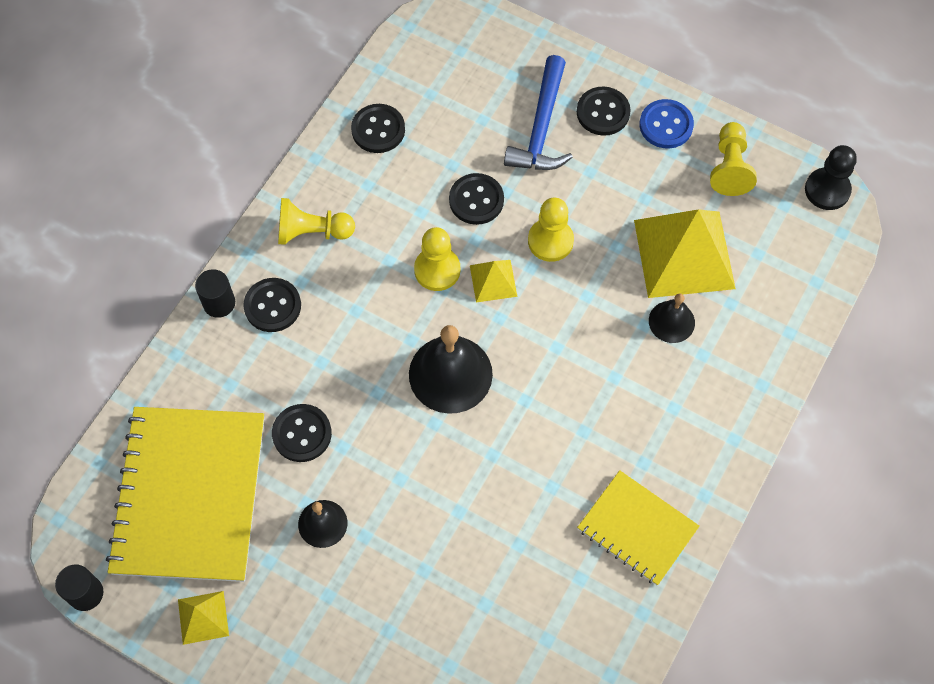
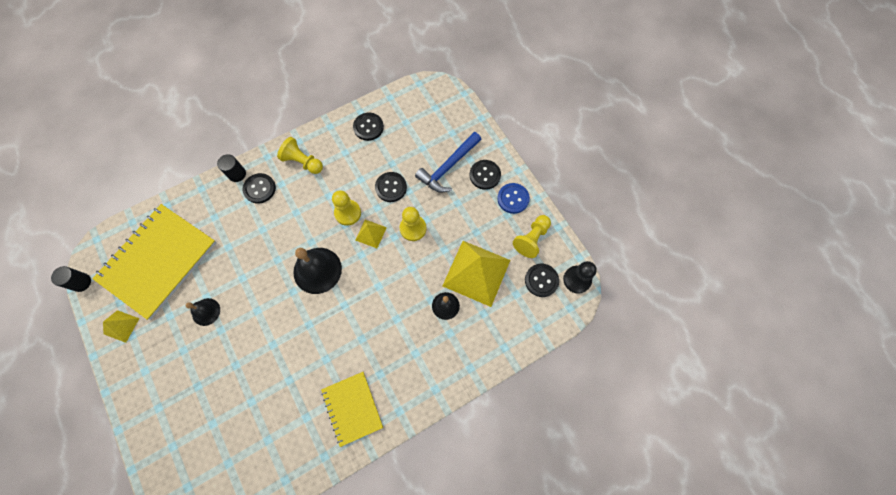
camera: 30 degrees right, 5 degrees up
(302, 434) = (228, 260): black button -> black button (541, 280)

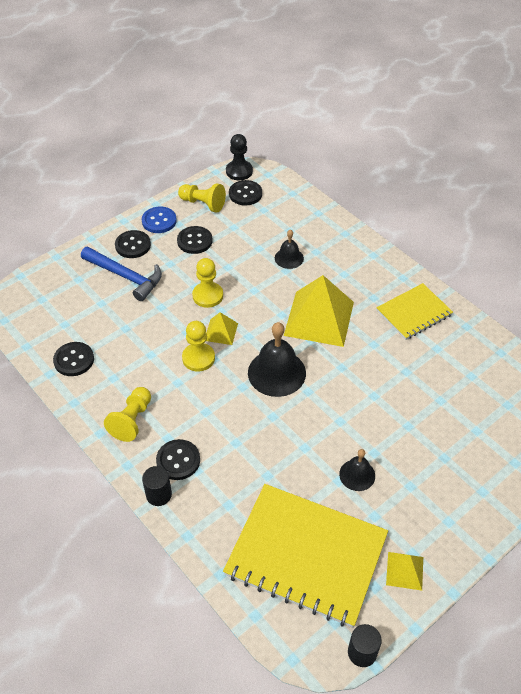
camera: 100 degrees left, 20 degrees down
(391, 187) = (158, 323): black button -> black button (194, 241)
(476, 273) = (248, 239): yellow pyramid -> yellow pyramid (319, 318)

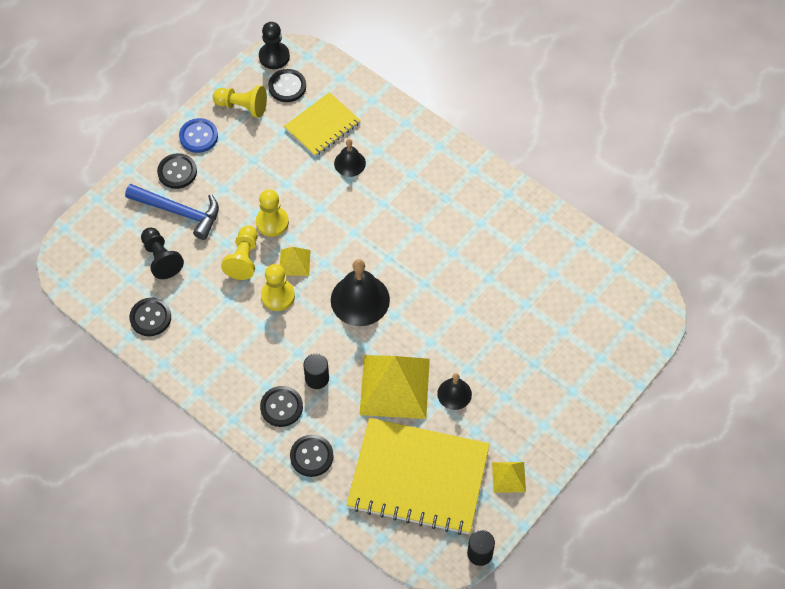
camera: 10 degrees left, 10 degrees up
(98, 312) = (161, 258): none -> black pawn
(132, 420) = (226, 373): yellow pawn -> yellow pawn (243, 259)
(159, 494) = (270, 443): black cylinder -> black cylinder (317, 378)
(194, 241) = (243, 156): black button -> black button (311, 456)
(319, 318) = (393, 231): yellow pyramid -> yellow pyramid (395, 386)
(414, 313) = (489, 210): yellow notebook -> yellow notebook (322, 126)

